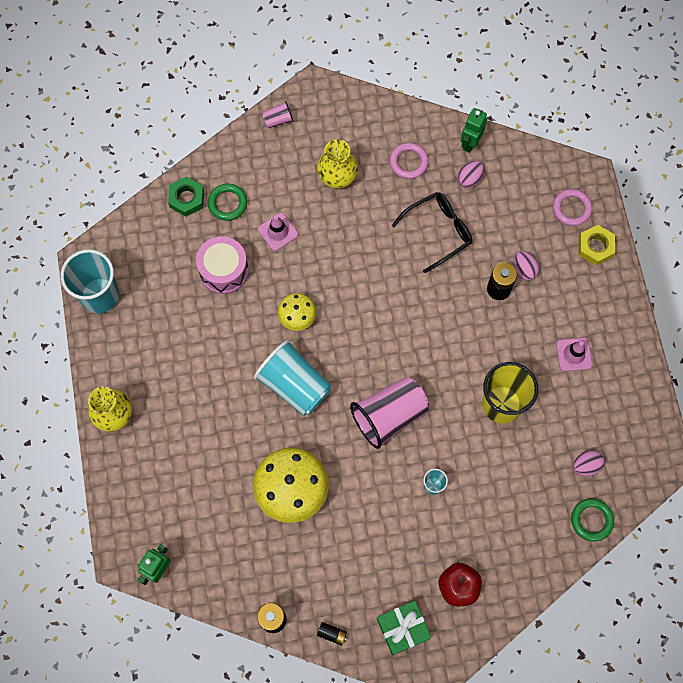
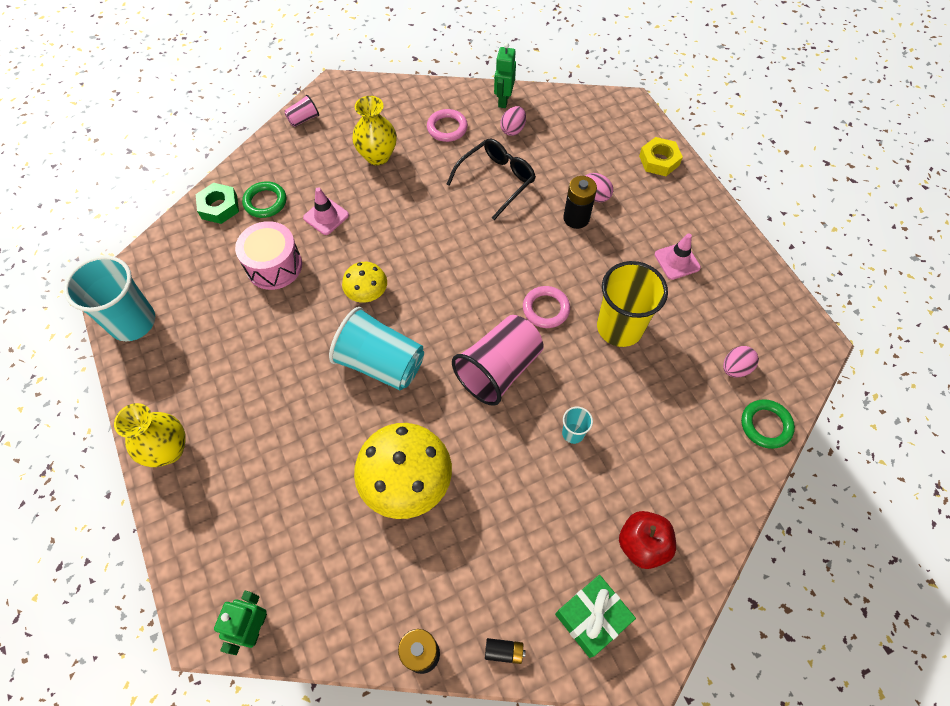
camera: 15 degrees left, 10 degrees down
(571, 209) = (622, 133): pink ring -> pink ring (546, 309)

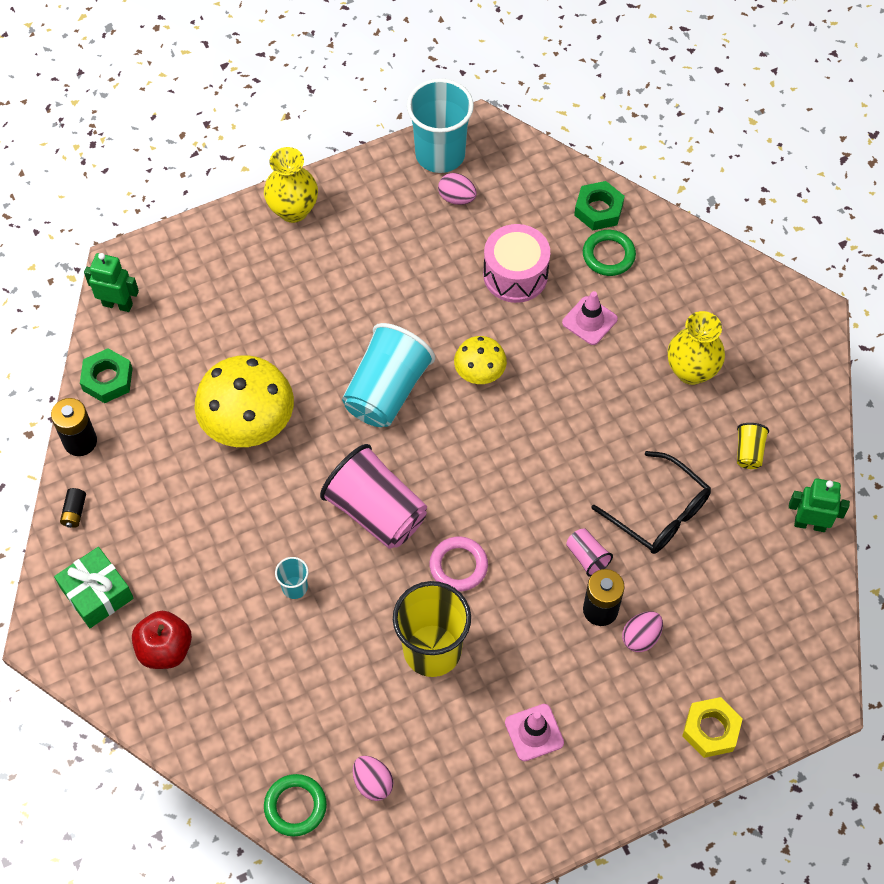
camera: 90 degrees right, 0 degrees up
(303, 119) = (748, 282): pink cup -> pink cup (587, 557)
(348, 630) = (107, 379): none -> green nut
(447, 128) = (749, 452): pink ring -> yellow cup
(513, 129) = (753, 535): pink egg -> pink egg (457, 198)

